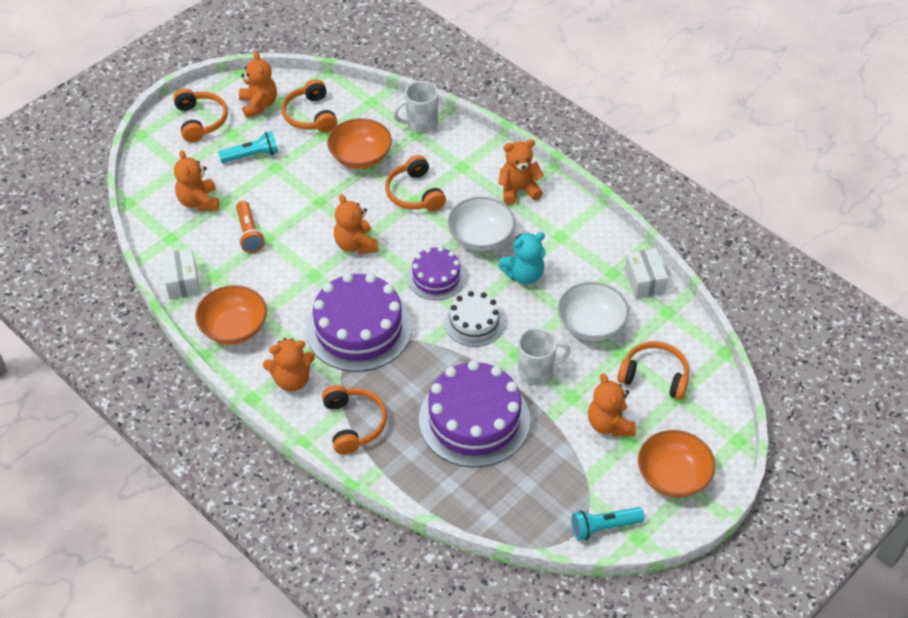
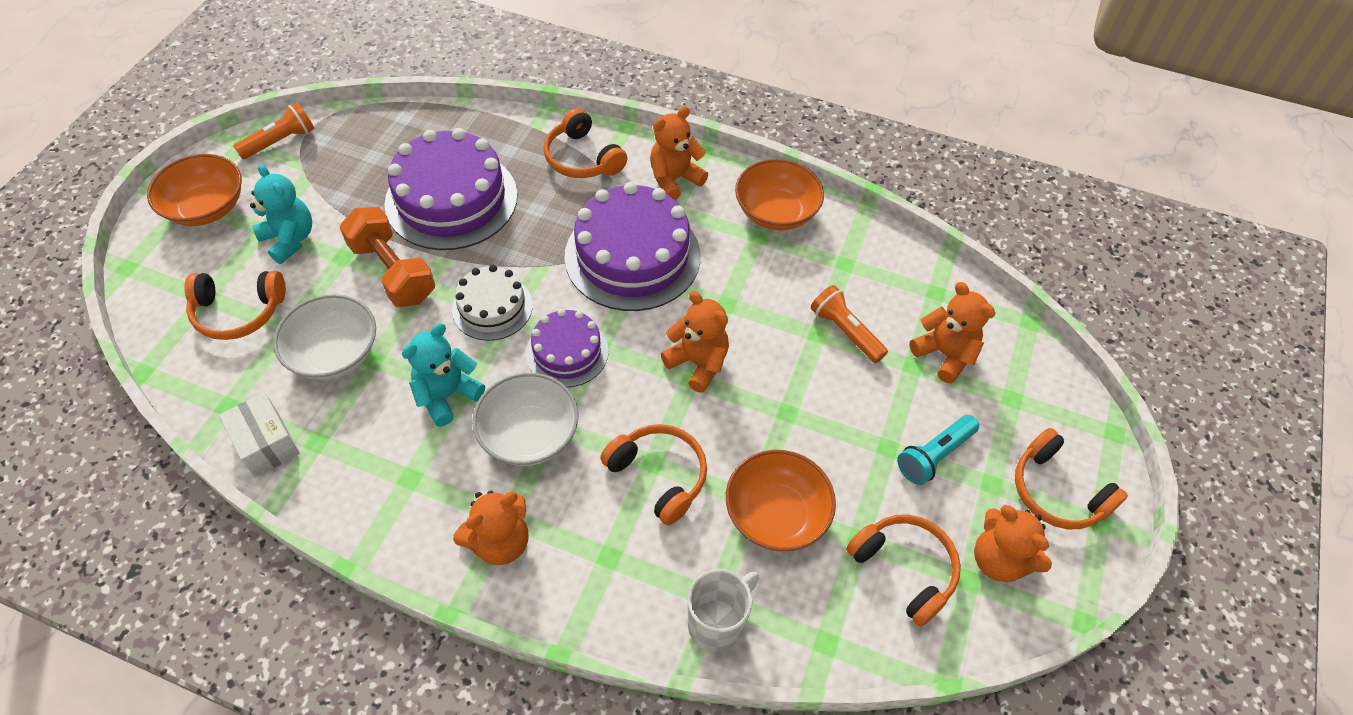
camera: 155 degrees right, 5 degrees up
(182, 282) = (875, 244): white box -> none
(537, 372) = (393, 272): white mug -> orange dumbbell
(604, 527) = (280, 141): turquoise flashlight -> orange flashlight
(609, 424) = (290, 239): orange teddy bear -> turquoise teddy bear

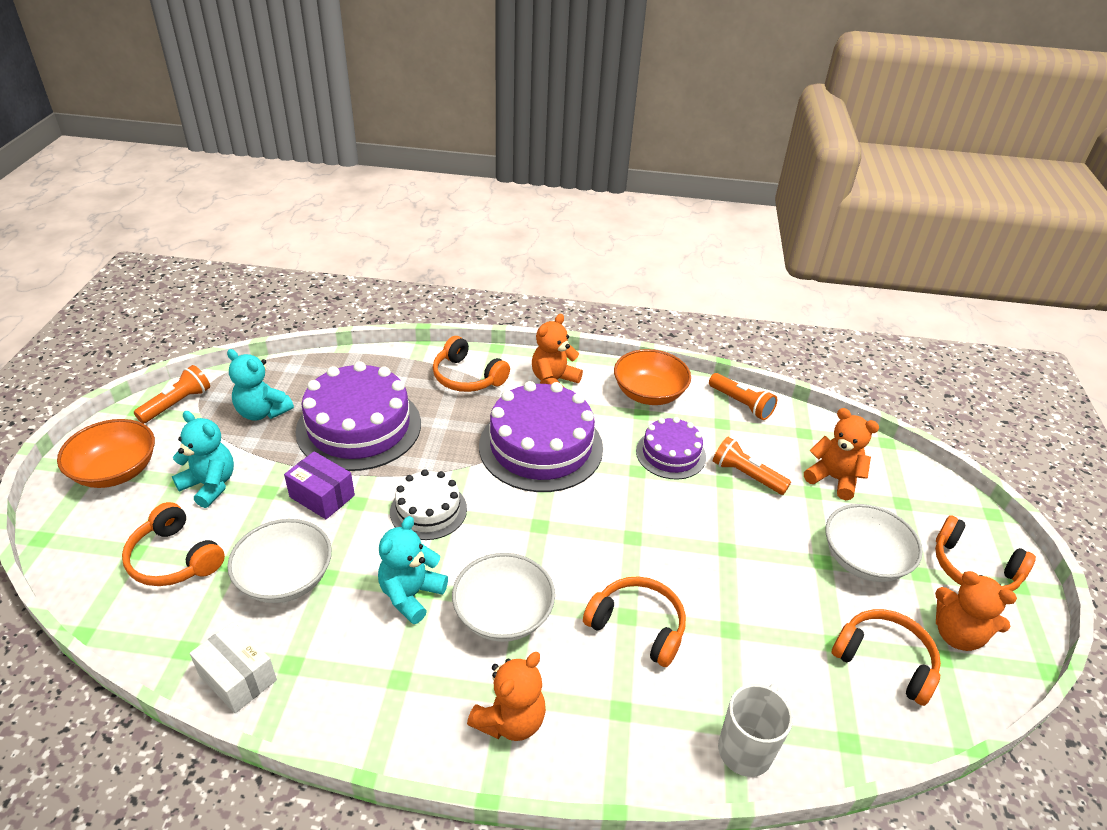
camera: 15 degrees left, 15 degrees down
(238, 312) = (174, 559): orange headphones -> orange headphones turned 60 degrees clockwise
(360, 165) = (262, 412): none -> turquoise teddy bear
(393, 272) = (322, 496): orange dumbbell -> purple box
(567, 352) = (512, 535): purple cake -> purple cake (670, 454)
(698, 363) = (633, 523): orange teddy bear -> none
(776, 514) = (755, 637): orange bowl -> none
(877, 243) = (741, 404): none -> orange flashlight
(934, 455) = (863, 560): turquoise flashlight -> white bowl

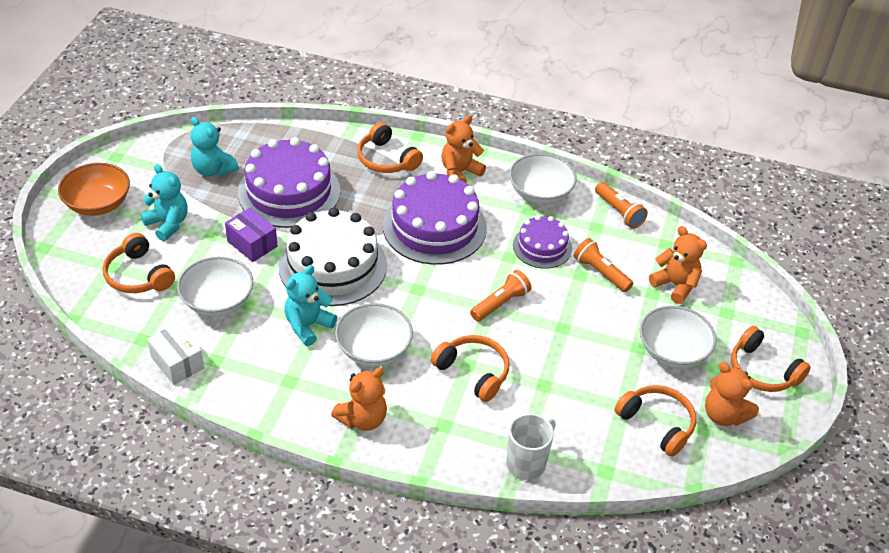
camera: 10 degrees right, 5 degrees up
(177, 404) = (147, 154): orange flashlight -> orange flashlight (500, 304)
(428, 510) = (332, 265): white cake -> white cake, size x1.77
(649, 393) = (540, 193): orange bowl -> white bowl

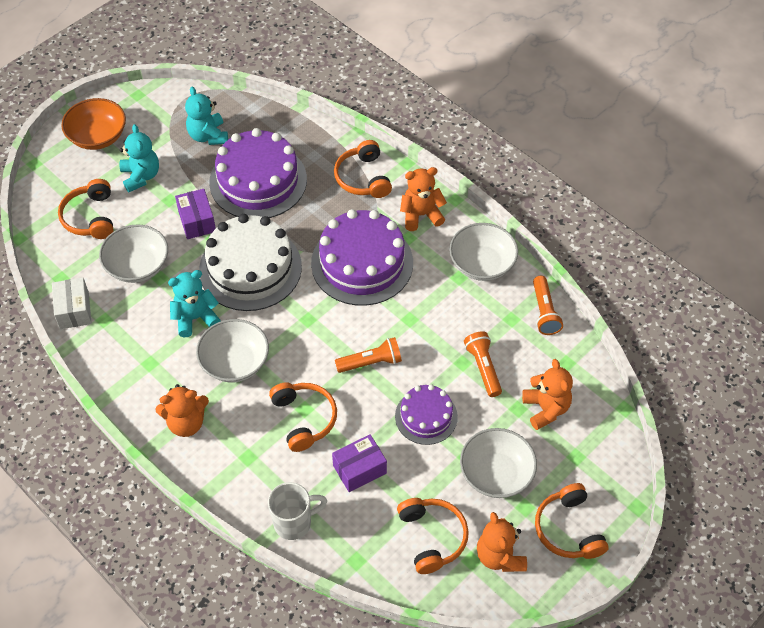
camera: 30 degrees right, 10 degrees up
(542, 247) = (446, 320): purple cake -> purple cake (426, 416)
(554, 394) = (359, 469): none -> purple box

